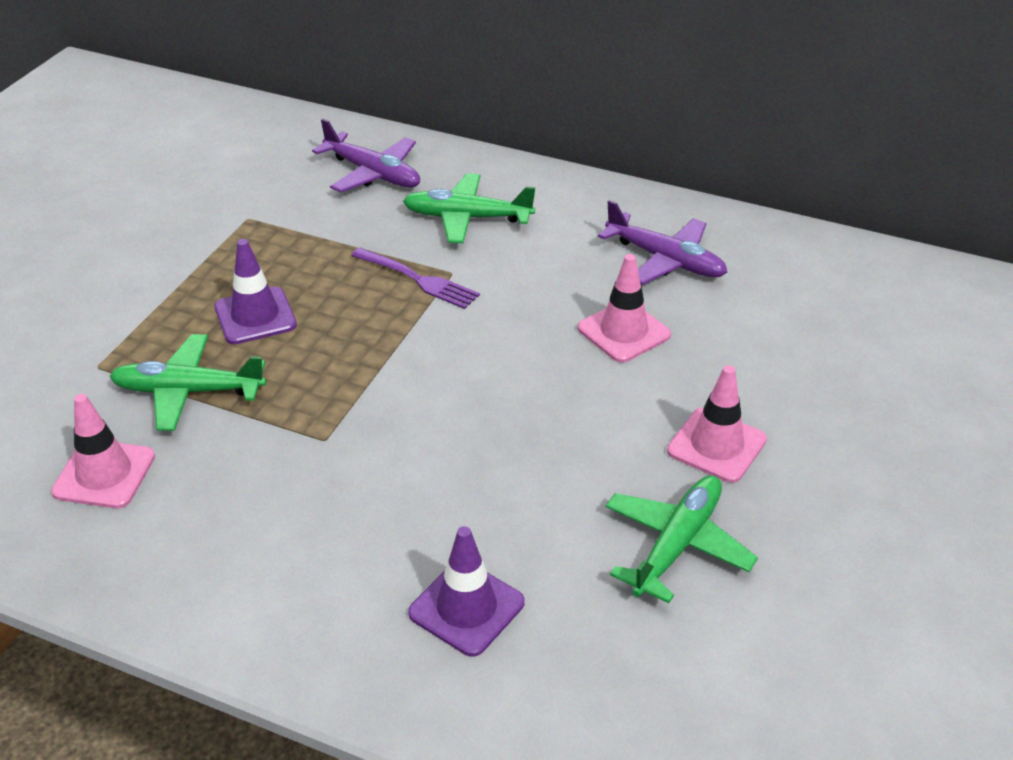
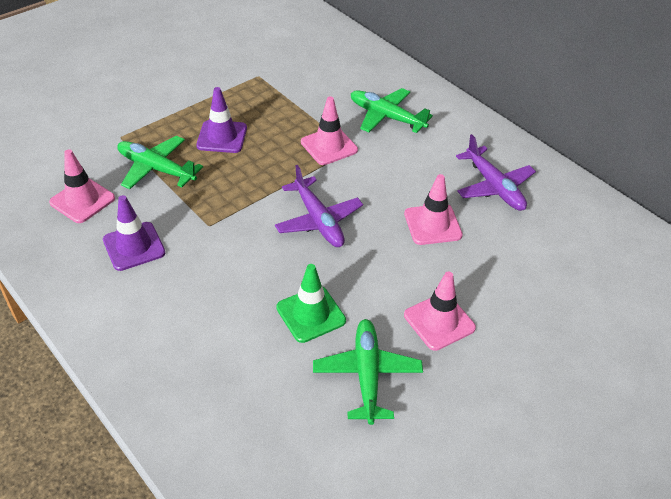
camera: 25 degrees right, 5 degrees up
(372, 173) = (349, 70): purple plane -> purple plane (318, 220)
(417, 279) = (329, 146): purple fork -> pink traffic cone
(466, 608) = (216, 359): purple traffic cone -> purple traffic cone (134, 246)
(550, 500) = (311, 314): none -> green traffic cone
(677, 545) = (367, 375): green plane -> green plane turned 60 degrees counterclockwise

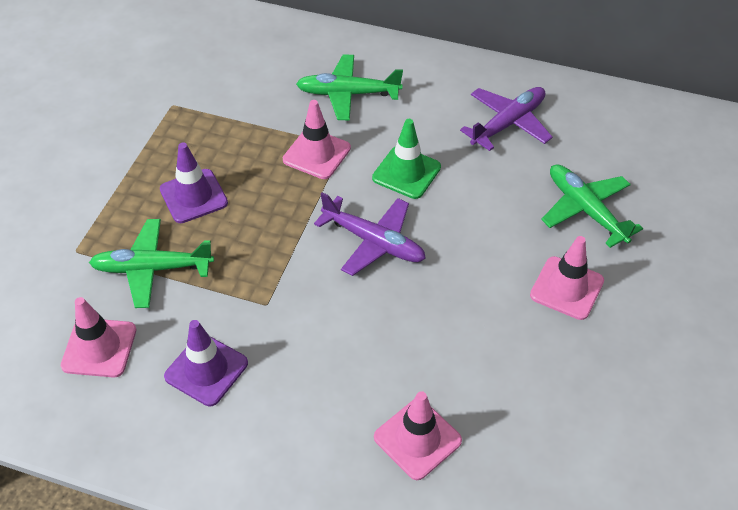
camera: 30 degrees left, 5 degrees up
(311, 314) = (447, 345): green traffic cone -> green traffic cone (406, 172)
(367, 375) = (547, 376): green plane -> green plane (586, 210)
(432, 224) = (484, 191): pink traffic cone -> pink traffic cone (417, 439)
(494, 186) = (508, 124): purple plane -> purple plane turned 75 degrees counterclockwise

